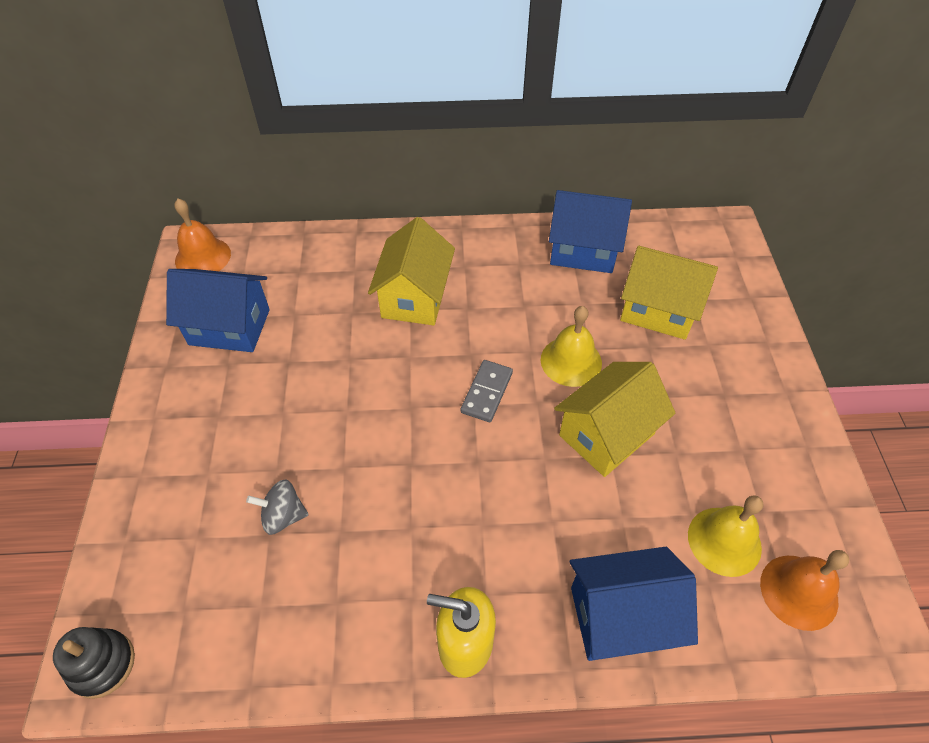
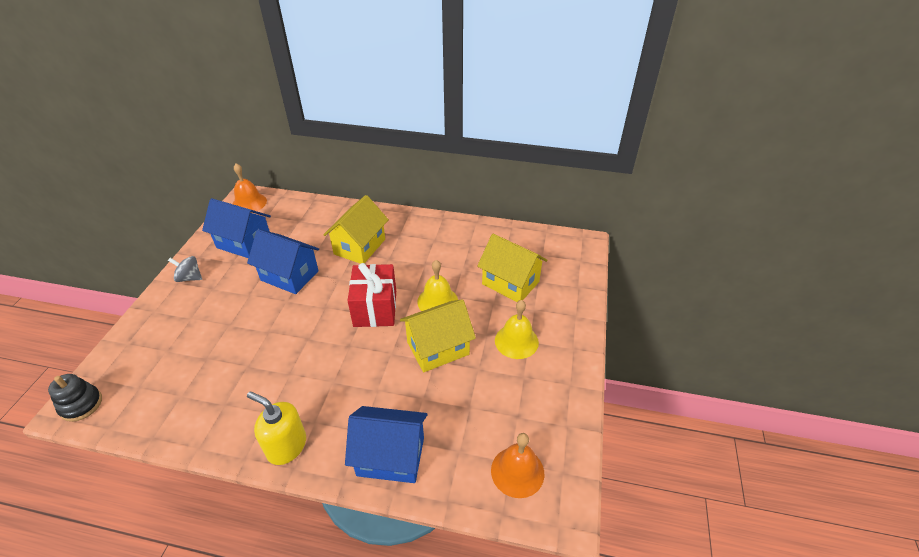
camera: 15 degrees right, 10 degrees down
(283, 516) = (219, 350): grey spinning top -> grey spinning top (189, 278)
(486, 392) = (375, 308): grey domino -> red gift
(583, 251) = (479, 239): blue house -> blue house (289, 275)
(724, 541) = (482, 428): yellow bell -> yellow bell (516, 341)

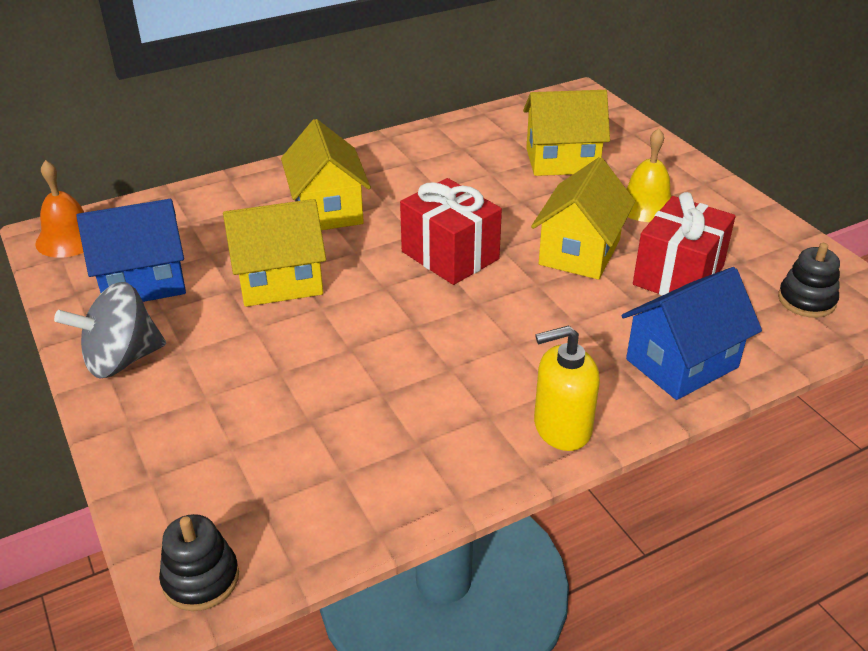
camera: 40 degrees left, 5 degrees down
(189, 278) = (121, 360): grey spinning top -> grey spinning top, size x1.66
(289, 275) = (280, 281): blue house -> yellow house
(437, 301) = (511, 213): yellow bell -> none
(468, 400) = (678, 275): none -> red gift
(517, 471) = (806, 300): orange bell -> black stacking toy

